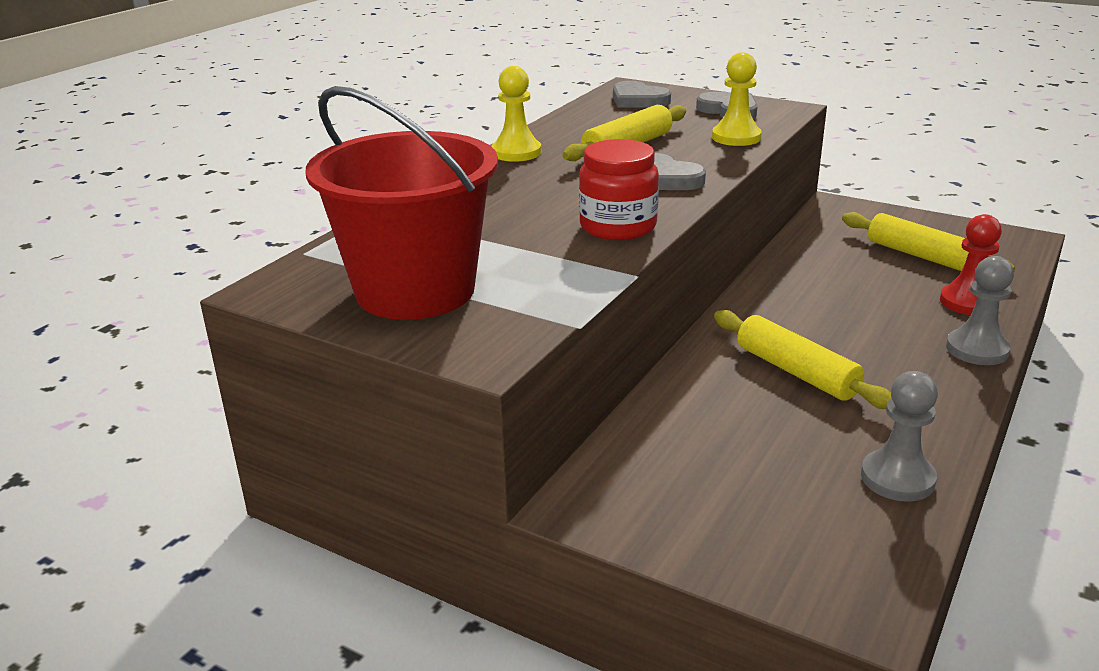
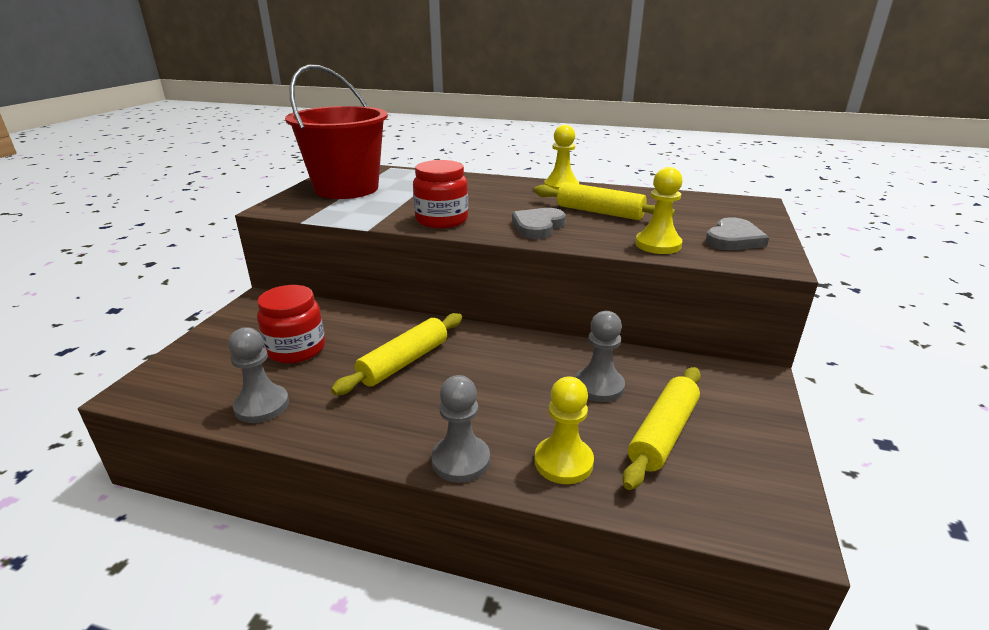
camera: 75 degrees right, 0 degrees up
(638, 100) = (720, 208): grey heart -> none
(753, 457) = (296, 349): none -> red jar
(849, 270) = (599, 386): none -> grey pawn
(968, 302) = (563, 462): red pawn -> yellow pawn

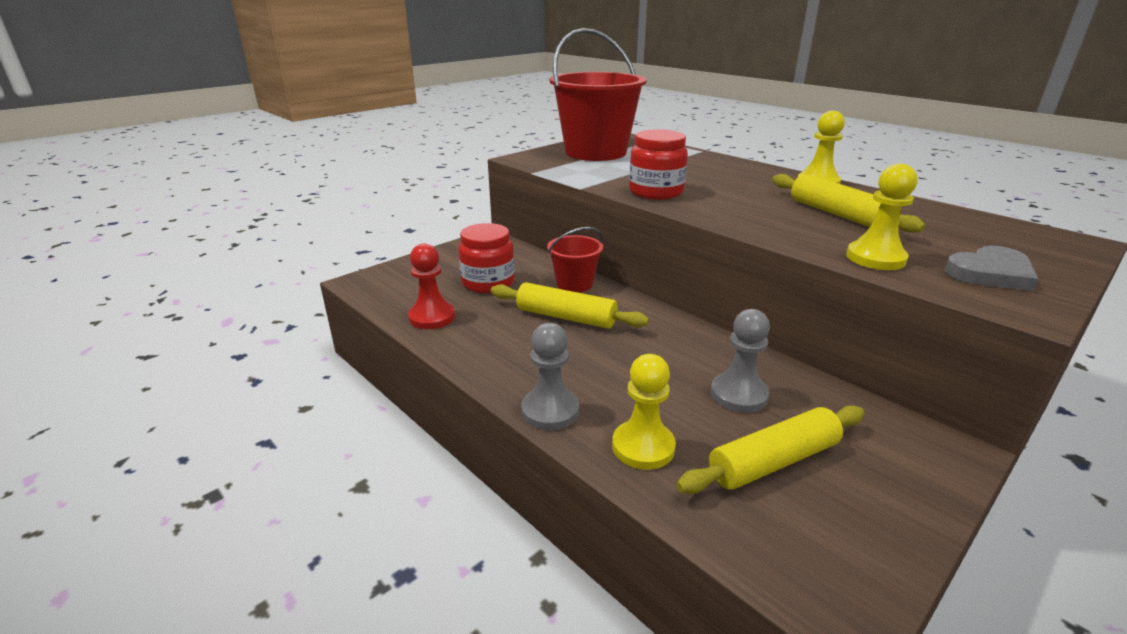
camera: 30 degrees right, 0 degrees up
(262, 406) = (432, 317): grey pawn -> red pawn
(387, 326) = (574, 284): none -> red bucket
(404, 362) = (566, 317): yellow rolling pin -> yellow rolling pin turned 45 degrees clockwise
(538, 227) = (749, 215): grey heart -> none

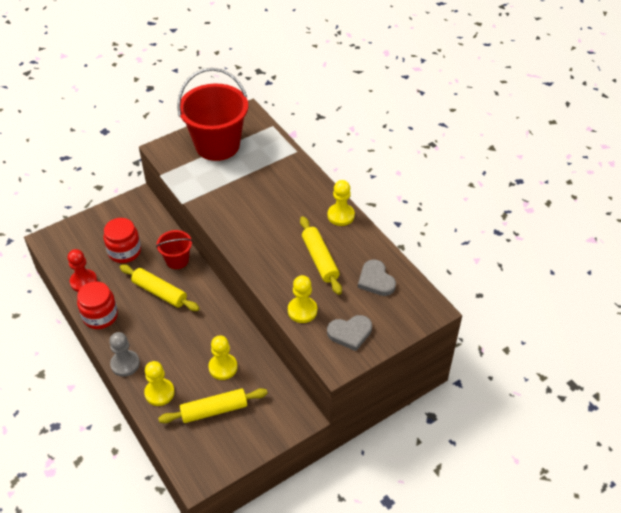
camera: 10 degrees right, 20 degrees up
(656, 192) = (227, 215): red jar -> red jar (100, 316)
(738, 395) = (223, 367): grey pawn -> yellow pawn
(947, 224) = (376, 280): none -> grey heart

